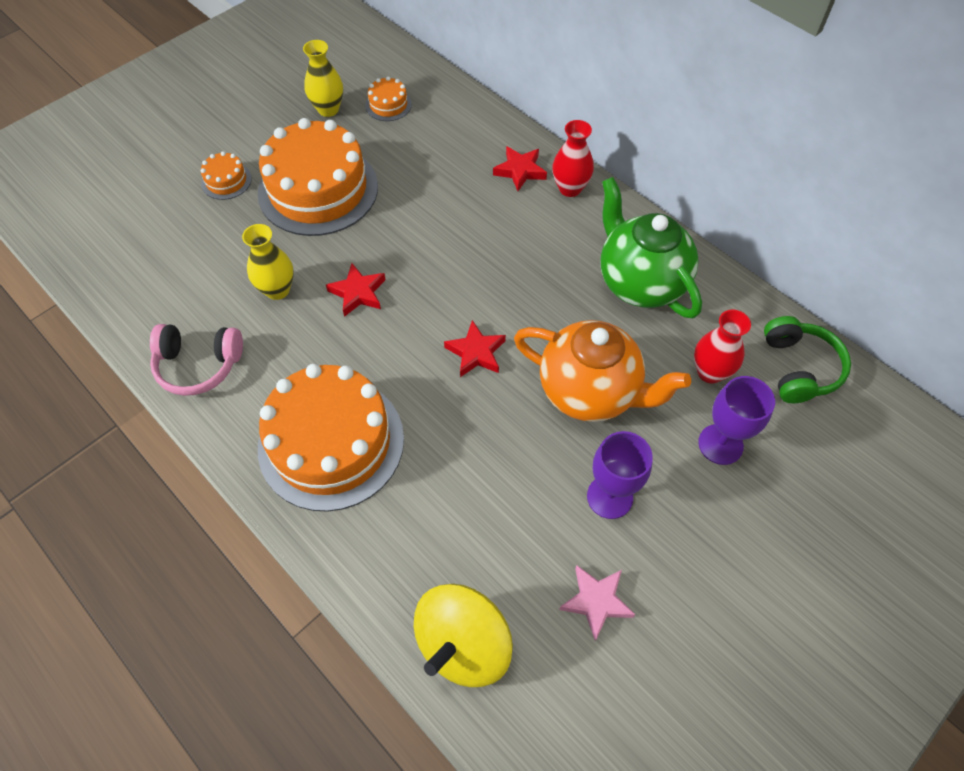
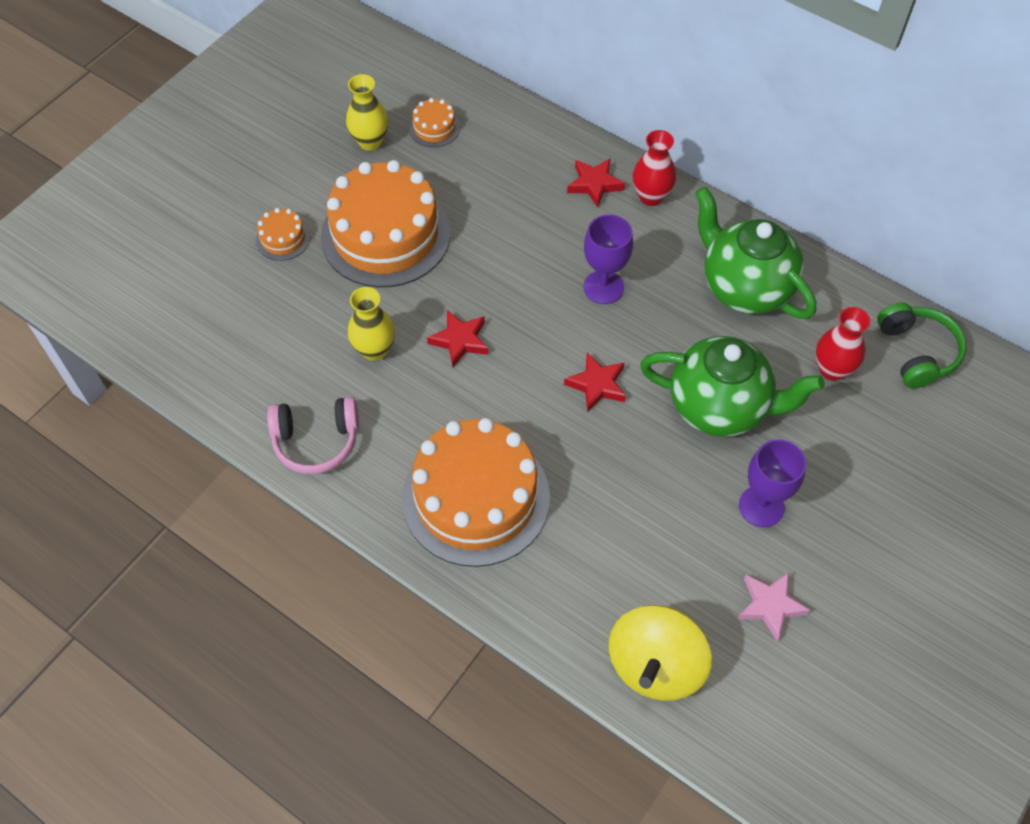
camera: 10 degrees left, 0 degrees up
(590, 392) = (719, 407): orange teapot -> green teapot
(720, 444) = (856, 439): purple goblet -> purple goblet (603, 287)

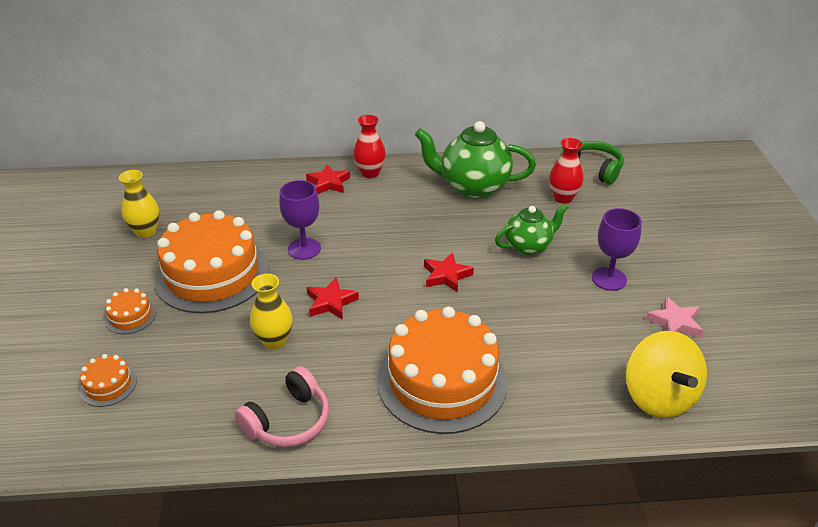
camera: 40 degrees left, 20 degrees down
(434, 128) = (187, 204): orange cake -> orange cake (108, 385)
(603, 287) = (392, 227): purple goblet -> purple goblet (304, 249)
(719, 407) = (528, 247): green teapot -> green teapot, size x0.62

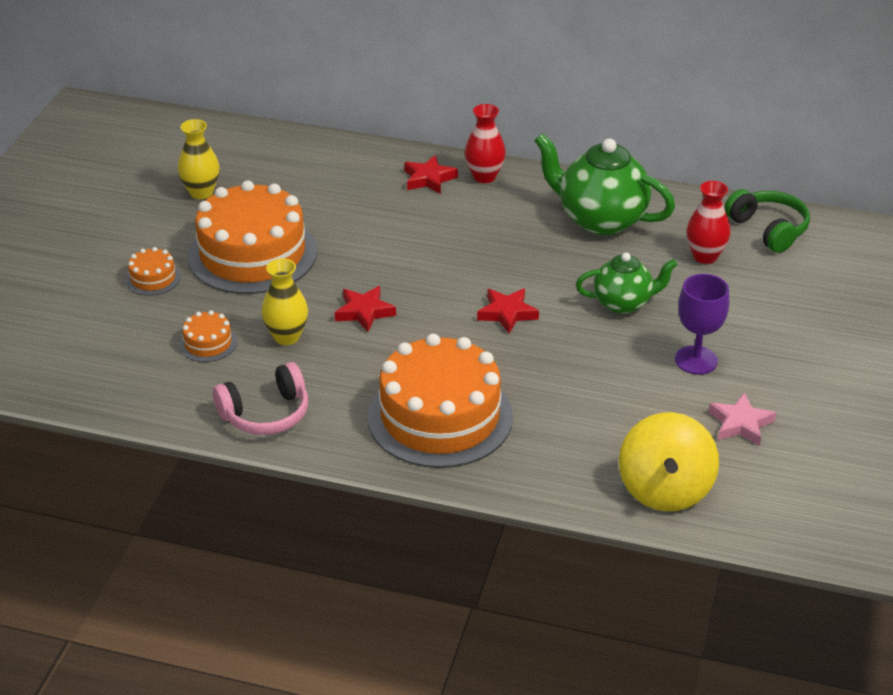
camera: 20 degrees right, 0 degrees up
(108, 385) = (108, 339): orange cake -> orange cake (208, 343)
(304, 249) = (363, 249): purple goblet -> none

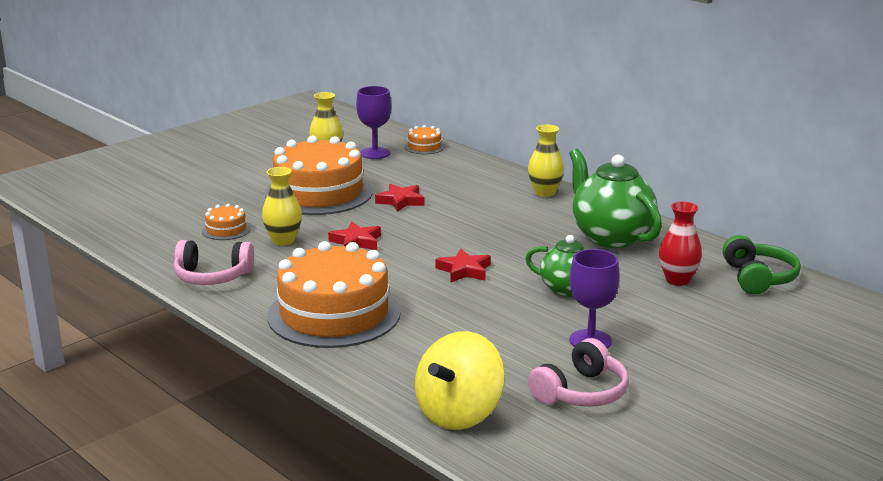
camera: 30 degrees right, 15 degrees down
(153, 278) = (236, 189): orange cake -> orange cake (424, 147)
(251, 172) = (375, 153): none -> purple goblet
(429, 179) = (499, 184): red star -> red star (401, 201)
(484, 177) = (545, 192): red vase -> yellow vase
(740, 424) = (581, 392): pink star -> pink headphones

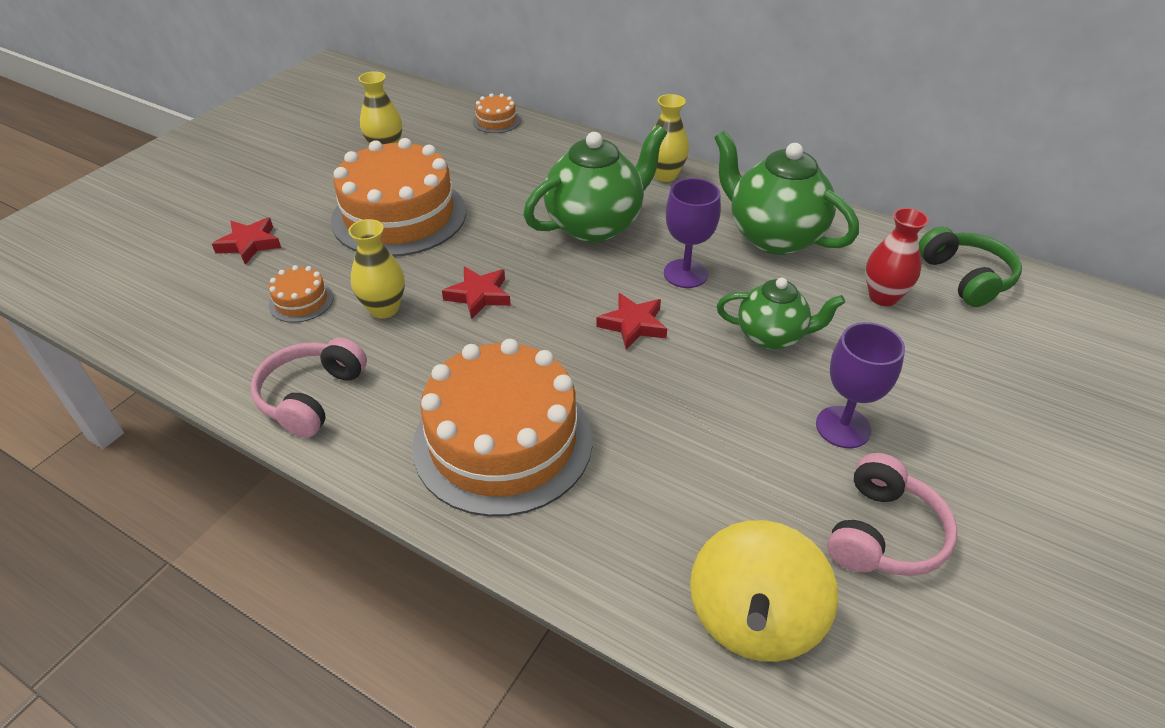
camera: 15 degrees left, 20 degrees up
(212, 276) = (311, 396): pink headphones -> pink headphones turned 120 degrees clockwise
(375, 153) = (442, 139): purple goblet -> purple goblet (685, 273)
(401, 201) = (505, 214): red star -> red star (250, 244)
(468, 215) = (595, 225): none -> green teapot

